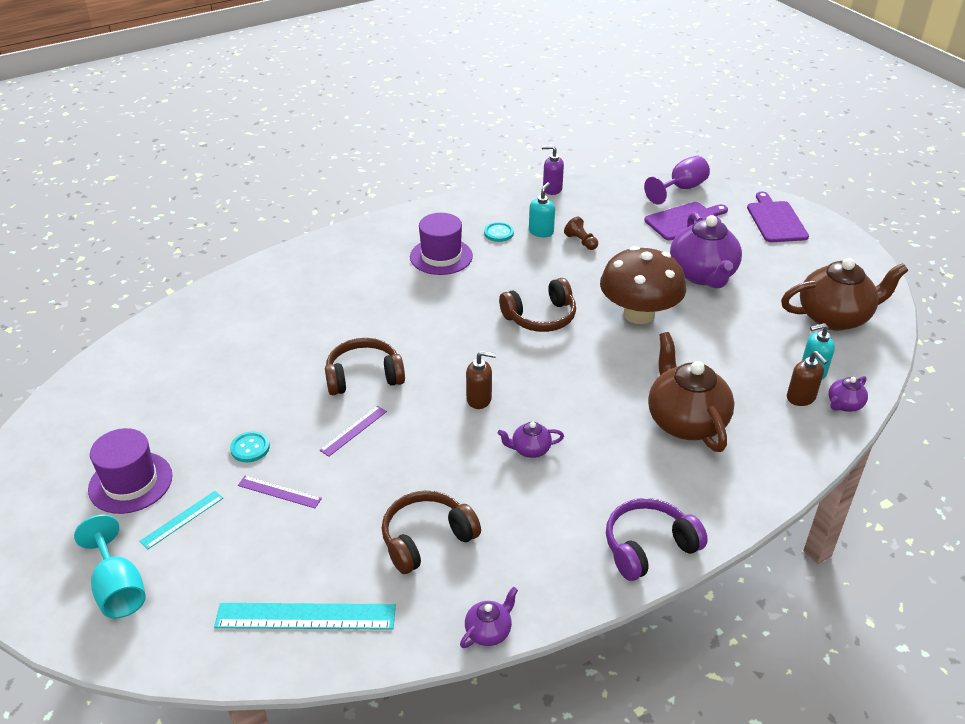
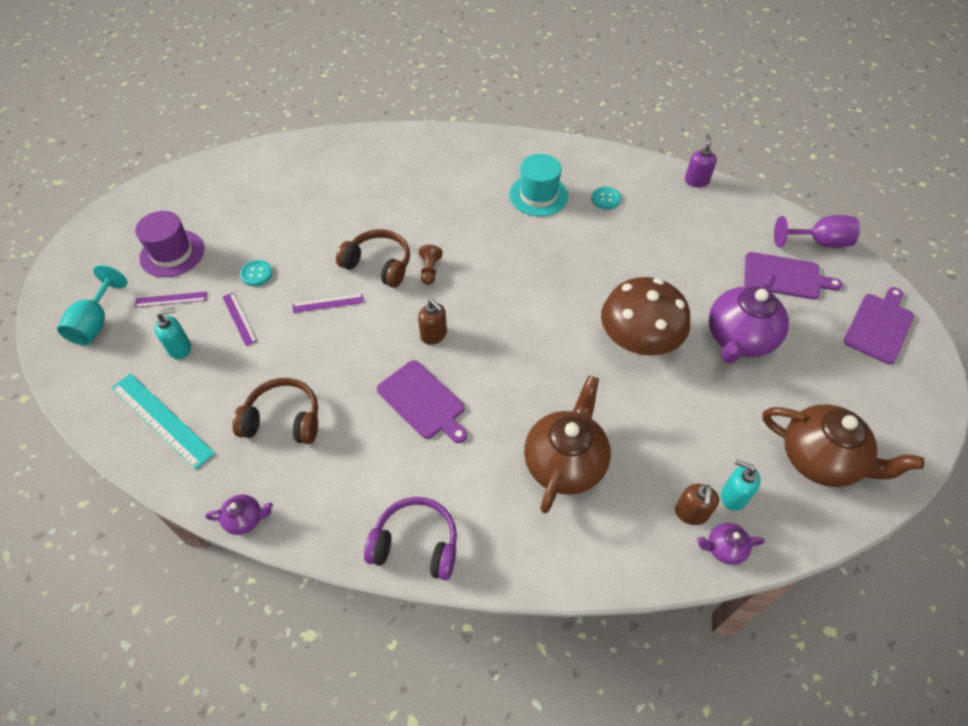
camera: 40 degrees right, 15 degrees up
(182, 519) = (171, 299): turquoise ruler -> purple ruler
(441, 256) = (538, 195): purple hat -> turquoise hat
(530, 449) = (423, 401): purple teapot -> purple cutting board
(540, 317) = (555, 294): brown headphones -> none
(541, 232) = (642, 216): turquoise soap dispenser -> turquoise soap dispenser (180, 348)
(552, 189) = (696, 181): purple soap dispenser -> purple soap dispenser turned 45 degrees clockwise
(581, 242) = (665, 245): brown pawn -> brown pawn (430, 270)

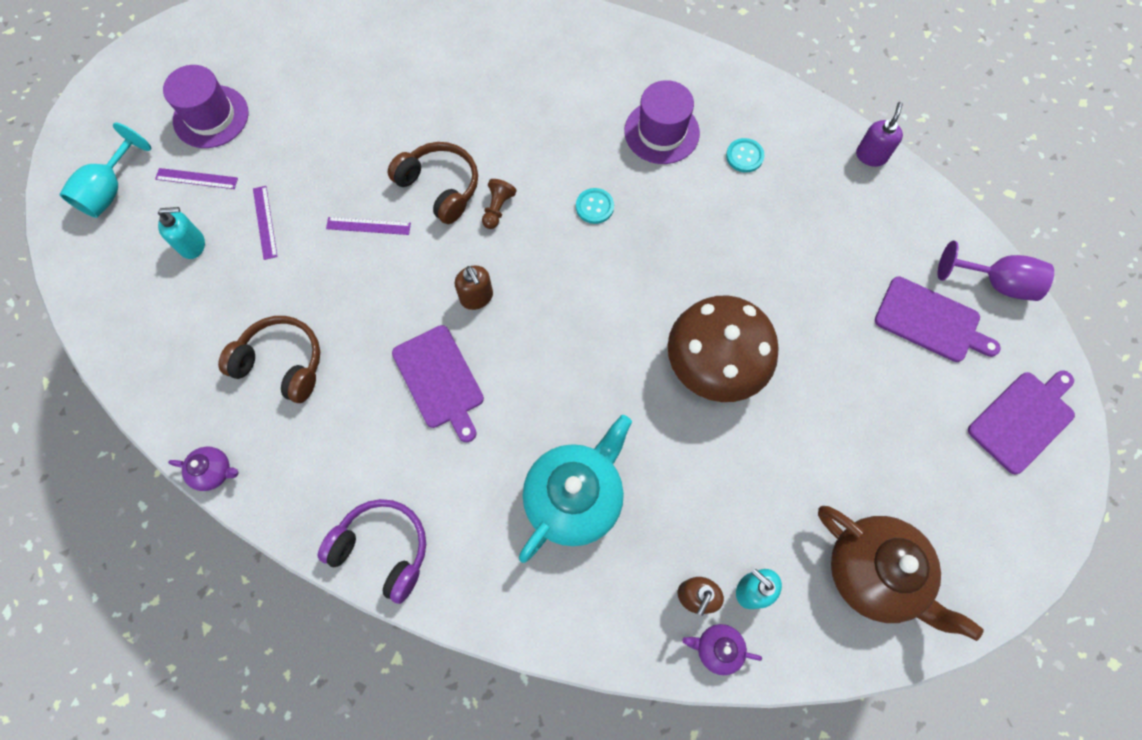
camera: 15 degrees right, 15 degrees up
(161, 420) = (154, 330): turquoise ruler -> none
(256, 274) = (298, 167): turquoise button -> turquoise button (594, 206)
(538, 195) = (661, 132): turquoise hat -> purple hat
(565, 462) = (574, 497): brown teapot -> turquoise teapot
(739, 339) = (838, 392): purple teapot -> none

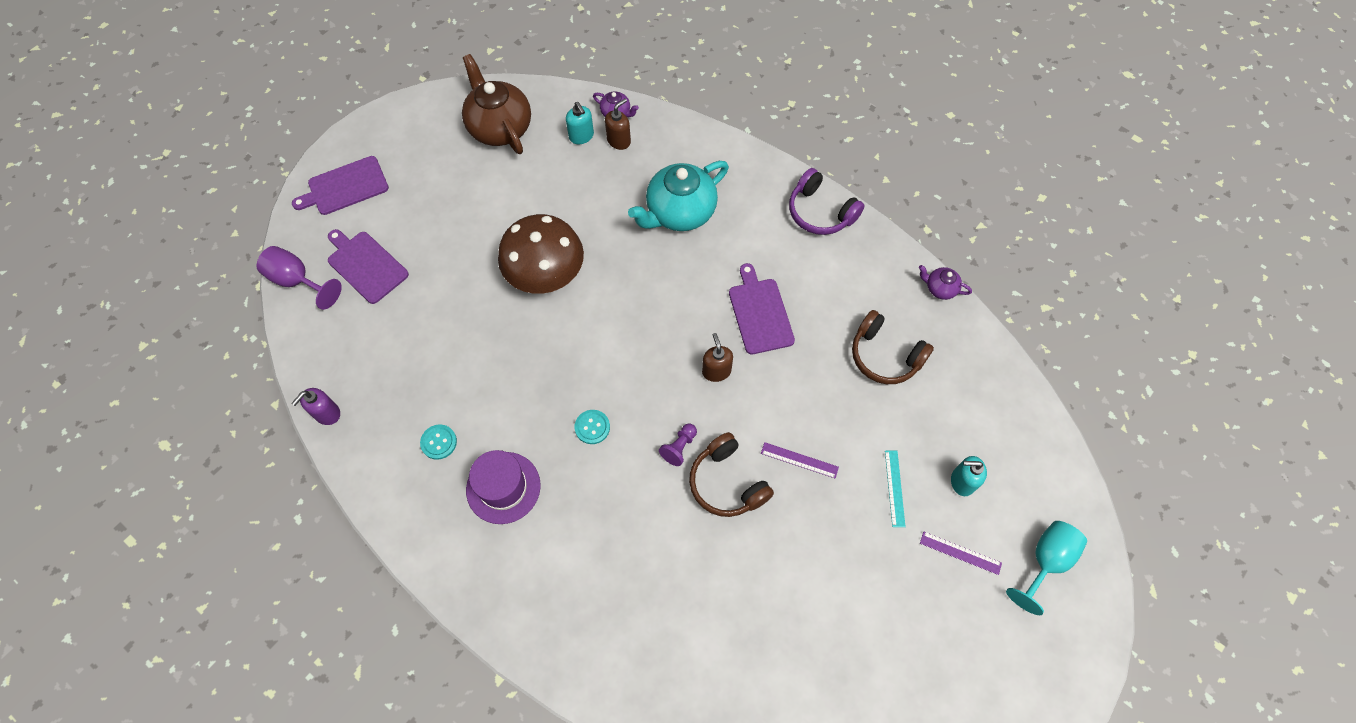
camera: 165 degrees left, 5 degrees down
(211, 117) = (947, 625): purple hat -> none
(265, 222) = (894, 488): purple ruler -> turquoise ruler
(497, 208) = (679, 447): brown pawn -> purple pawn

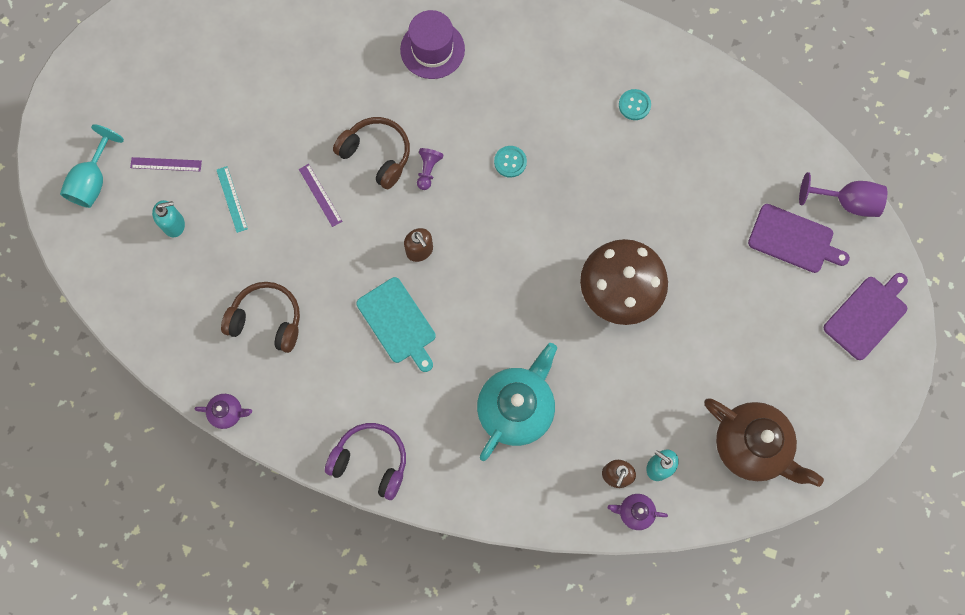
camera: 160 degrees right, 10 degrees up
(327, 413) = (742, 96): purple soap dispenser -> none
(503, 487) = (562, 88): purple hat -> purple hat (432, 49)
(760, 313) = (398, 323): purple cutting board -> turquoise cutting board
(799, 460) = (320, 195): purple ruler -> purple ruler turned 60 degrees clockwise

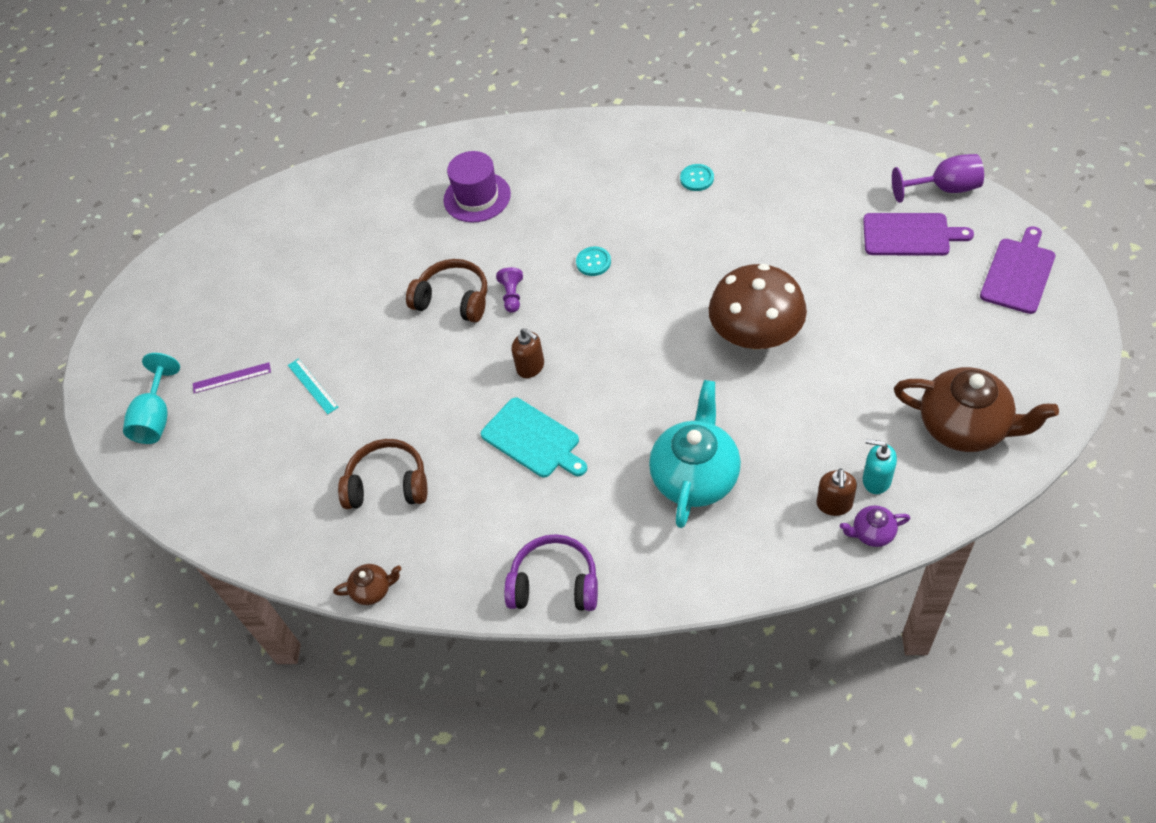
camera: 10 degrees left, 20 degrees down
(174, 224) = (256, 429): turquoise soap dispenser -> none
(227, 413) = (372, 590): purple teapot -> brown teapot
(320, 195) = (406, 352): purple ruler -> none

